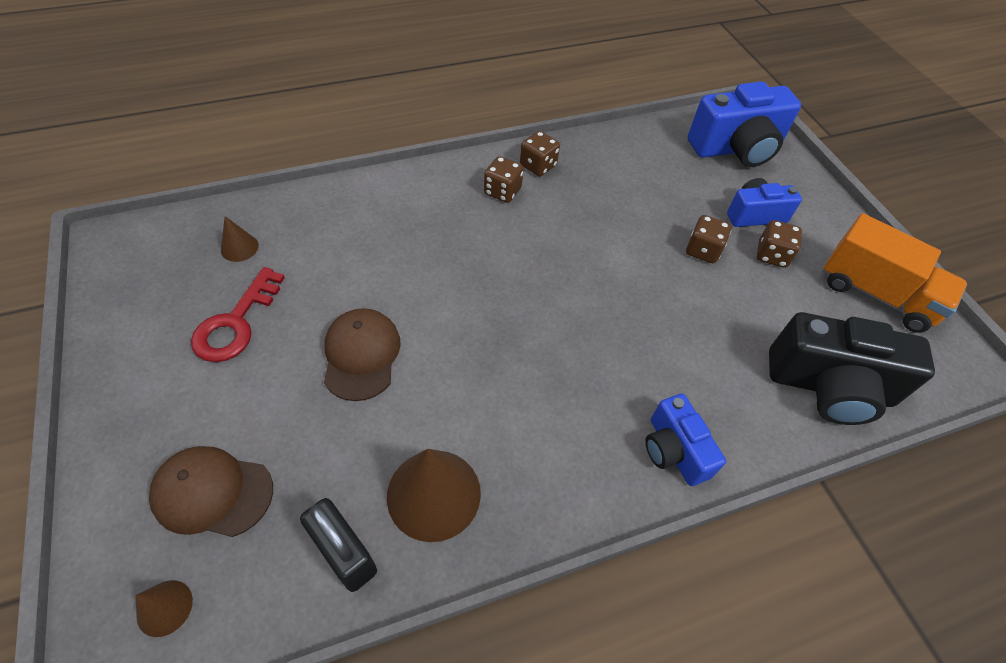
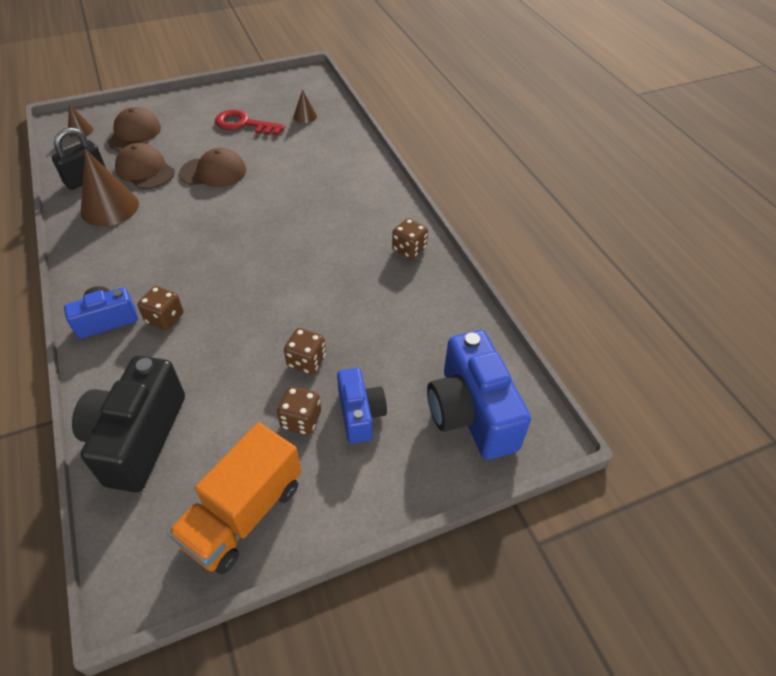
camera: 90 degrees right, 5 degrees down
(337, 455) = (145, 170): none -> brown cap
(502, 191) = (372, 228): brown dice -> brown dice (165, 318)

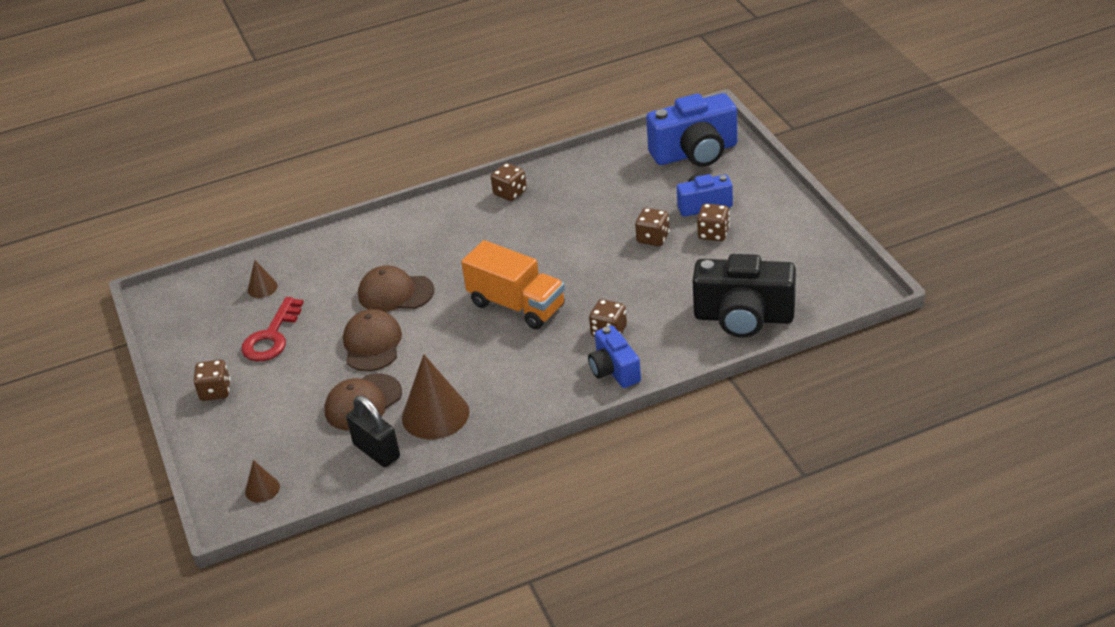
camera: 85 degrees left, 10 degrees down
(134, 134) = (279, 432): brown cap -> brown cap (395, 293)
(193, 105) = (215, 391): none -> brown dice
(243, 514) = (799, 250): orange truck -> orange truck (517, 305)

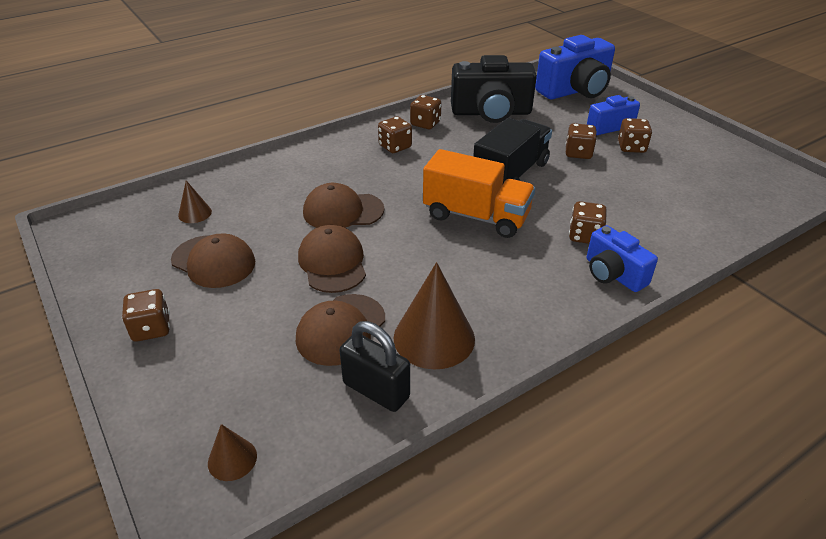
camera: 15 degrees left, 0 degrees up
(272, 336) = (213, 261): red key -> brown cap
(468, 221) = (395, 147): none -> brown dice
(571, 260) = (510, 174): none -> black truck
(743, 317) = (710, 215): black camera -> black camera (491, 113)

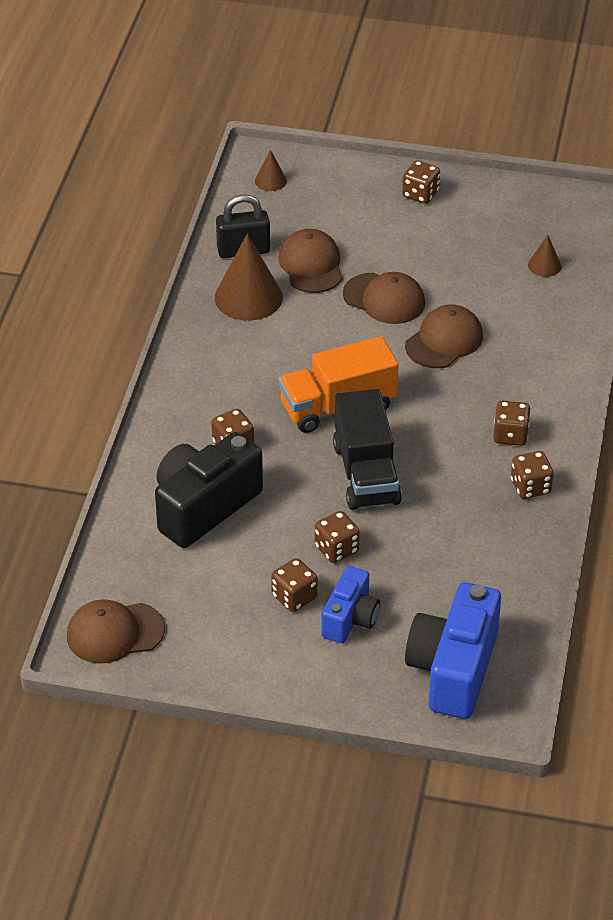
camera: 135 degrees right, 5 degrees up
(213, 261) = (462, 247): brown cap -> brown cap (115, 633)
(491, 113) = (492, 553): black camera -> black camera (204, 507)
(613, 274) = (179, 422): blue camera -> none

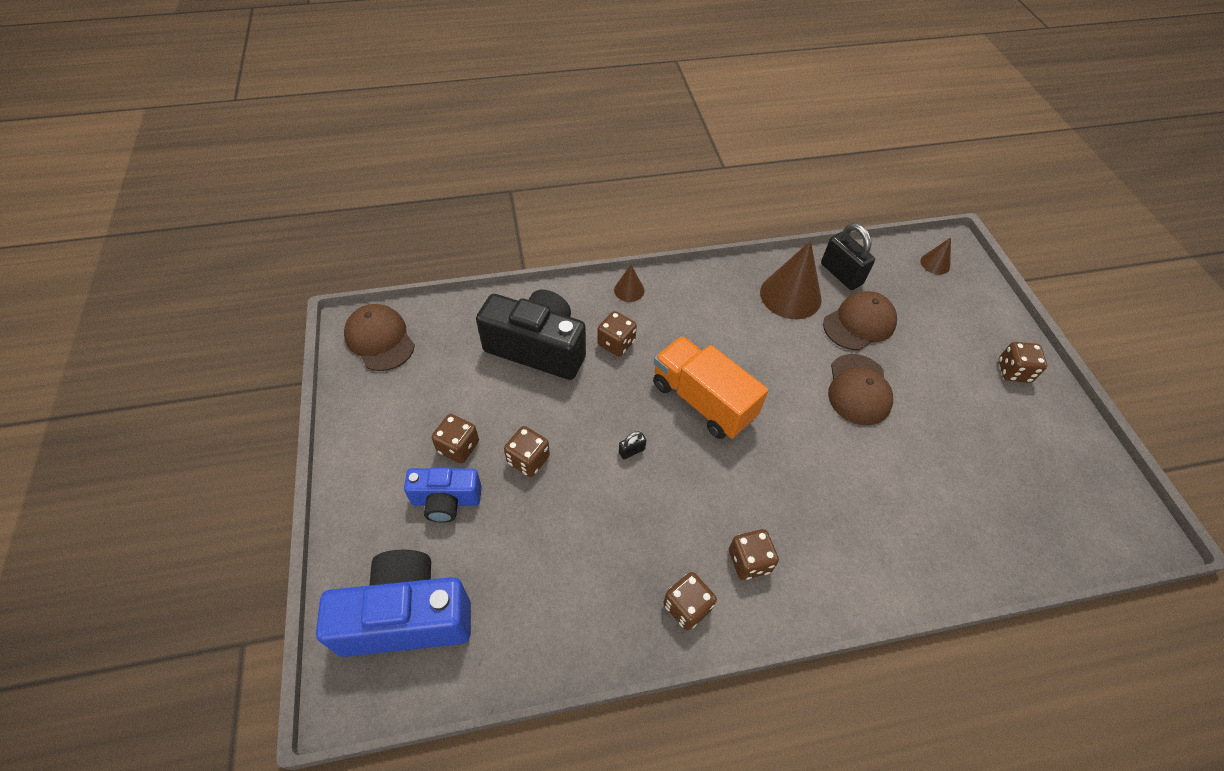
camera: 65 degrees right, 10 degrees up
(366, 474) = (631, 451): black truck -> black padlock
(444, 341) = (839, 456): brown cap -> none
(544, 265) = (1009, 511): brown cone -> brown cone (629, 290)

